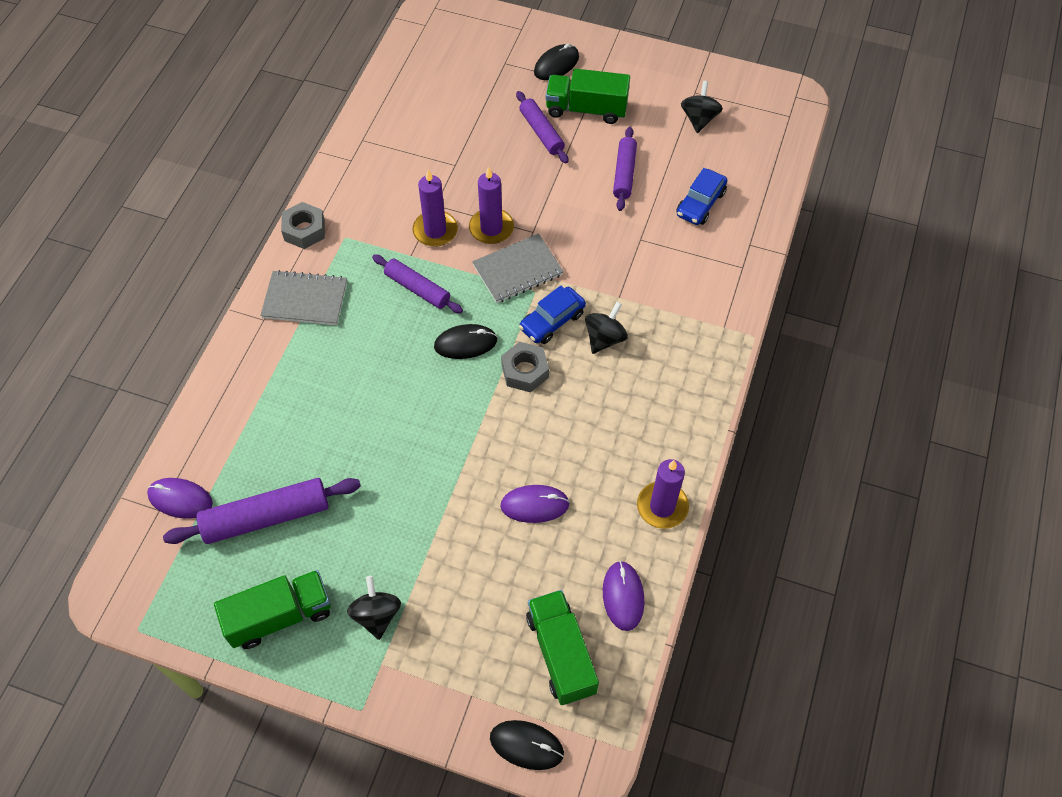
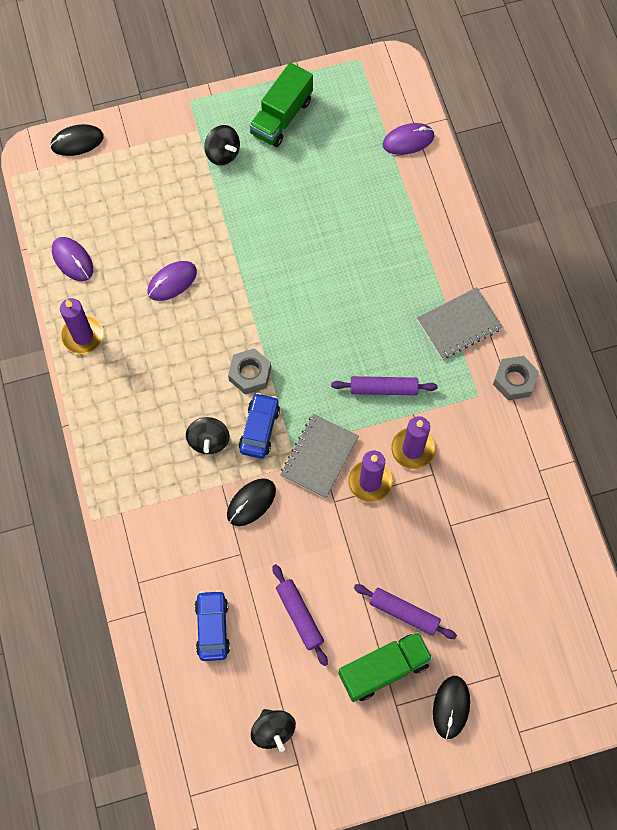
camera: 145 degrees right, 10 degrees up
(266, 517) = (343, 164): purple rolling pin -> none
(465, 343) = (311, 368): black mouse -> black mouse (251, 502)
(561, 654) = (90, 202): green truck -> none

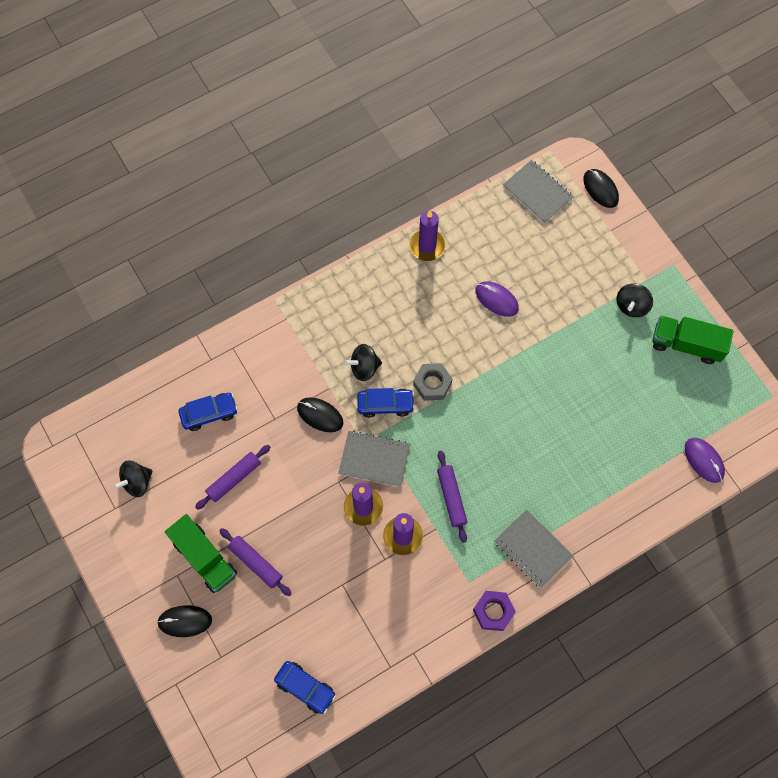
camera: 75 degrees right, 0 degrees up
(58, 204) = (537, 192): none -> grey notebook
(72, 260) = (491, 218): purple mouse -> none
(404, 613) = (256, 563): purple rolling pin -> purple rolling pin turned 60 degrees counterclockwise
(514, 381) = (493, 611): grey nut -> purple nut
(552, 590) = (305, 688): none -> blue car

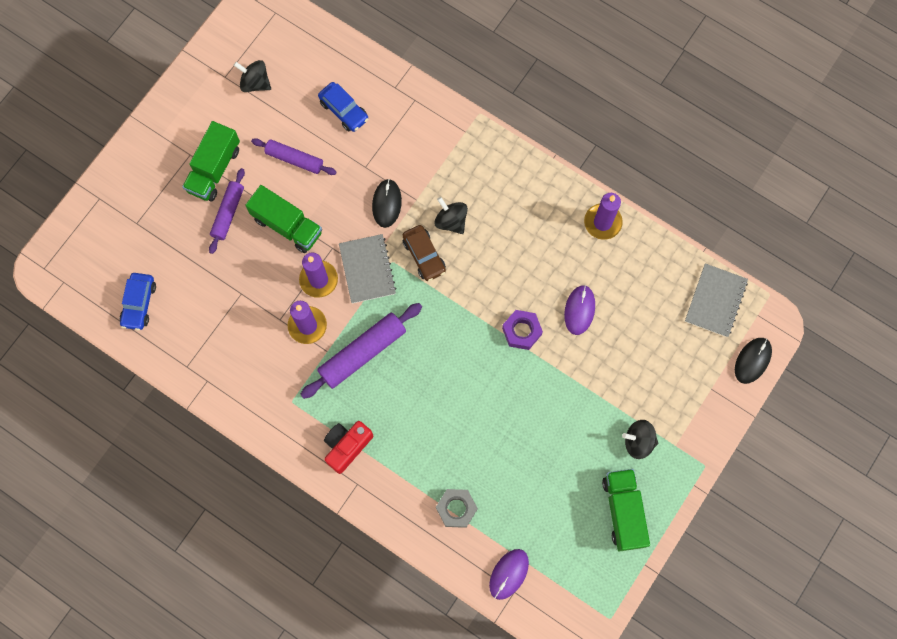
camera: 65 degrees right, 5 degrees up
(185, 621) = (154, 180): black mouse -> none
(296, 513) = (287, 225): none -> green truck
(385, 404) = (424, 256): blue car -> brown car
(432, 384) = (464, 288): grey nut -> grey nut (456, 509)
(451, 498) = (362, 353): purple rolling pin -> purple rolling pin, size x1.56
(493, 611) = (273, 434): purple nut -> purple nut (521, 331)
(533, 549) = (347, 446): grey notebook -> red camera

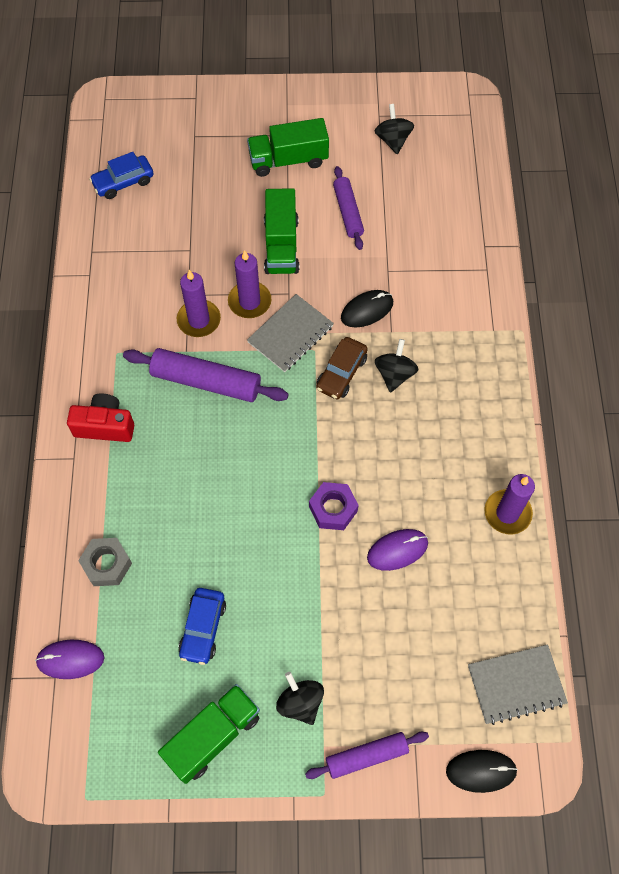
camera: 55 degrees right, 10 degrees down
(228, 213) = (257, 194): purple rolling pin -> purple rolling pin (366, 756)
(344, 110) = (426, 220): blue car -> blue car (203, 628)

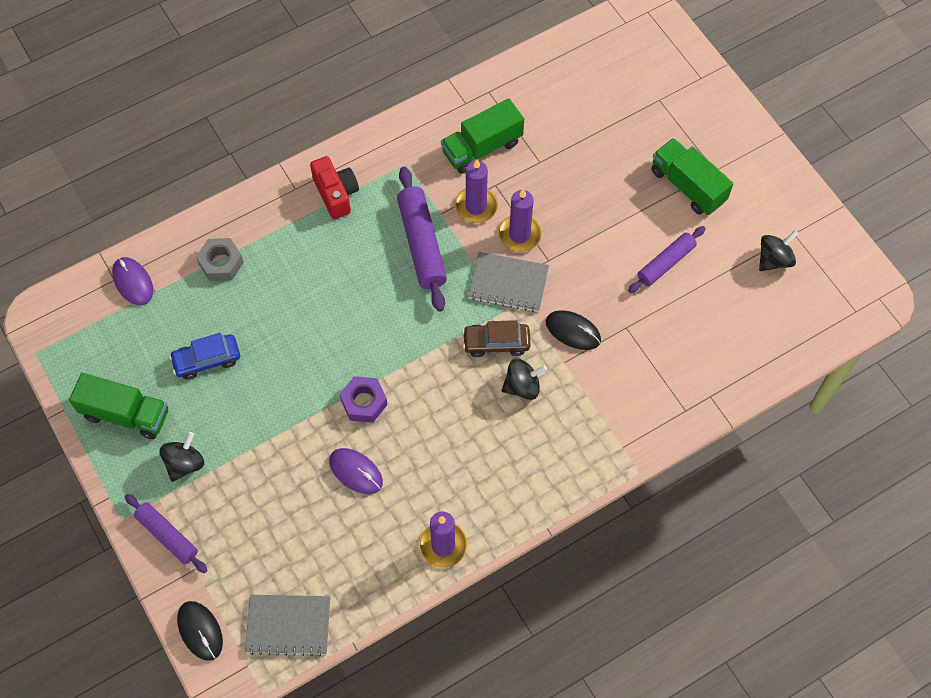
camera: 60 degrees right, 0 degrees up
(123, 182) = (572, 75): blue car -> none
(281, 245) = (593, 228): green truck -> green truck (482, 147)
(516, 685) = (288, 625): grey notebook -> grey notebook turned 45 degrees counterclockwise

